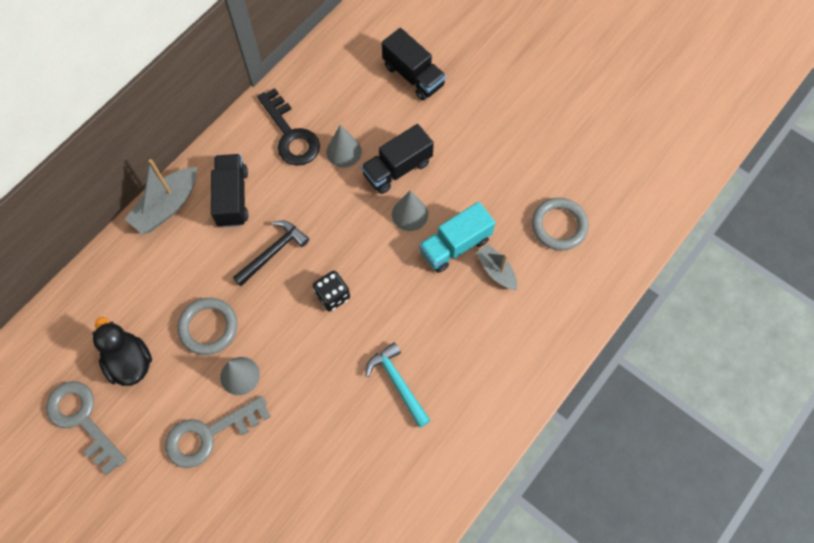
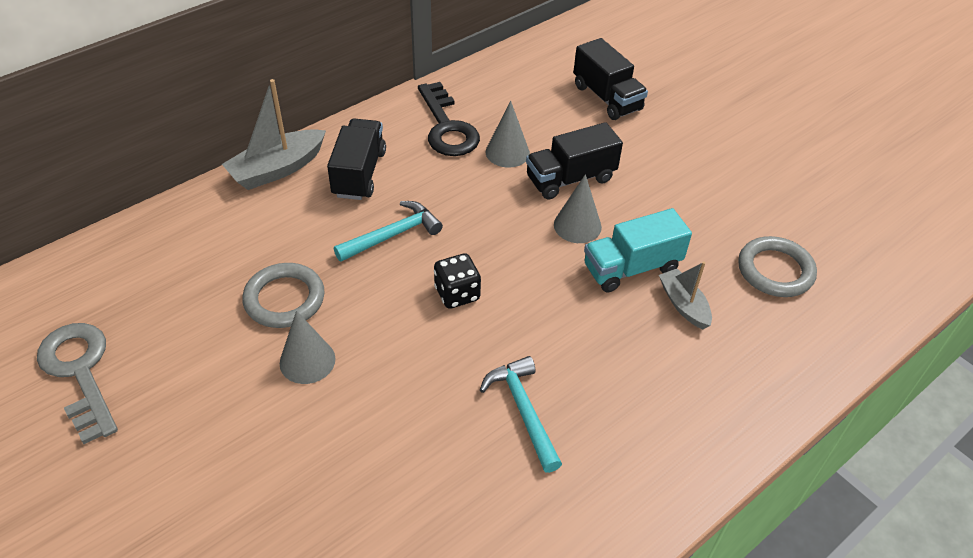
camera: 10 degrees right, 20 degrees down
(130, 362) = (169, 318): black duck -> none
(209, 434) = (242, 423): grey key -> none
(273, 252) = (393, 235): black hammer -> turquoise hammer

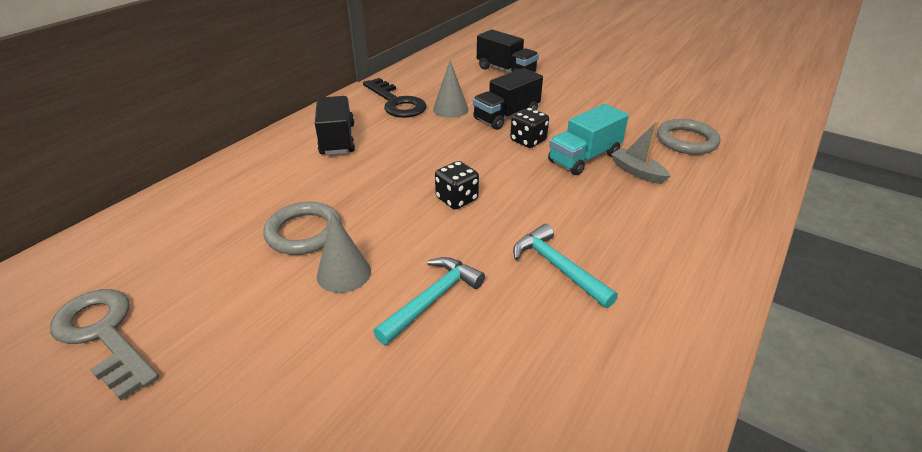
camera: 15 degrees left, 10 degrees down
(277, 169) = (265, 148): grey boat -> none
(393, 235) = (383, 172): turquoise hammer -> turquoise hammer (432, 299)
(577, 226) = (528, 141): grey cone -> black dice

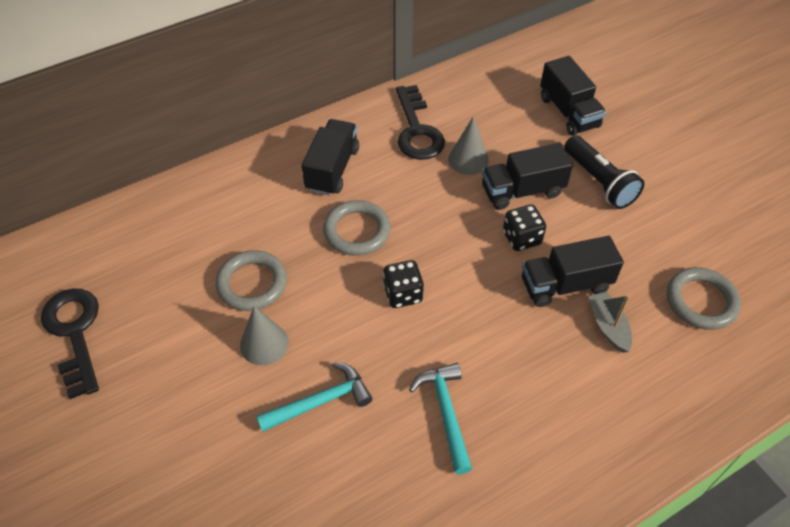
camera: 25 degrees right, 15 degrees up
(104, 335) = (74, 333): grey key -> black key
(386, 171) = (357, 231): none -> grey ring
(558, 99) = (599, 182): none -> black flashlight
(584, 158) = (565, 285): turquoise truck -> black truck

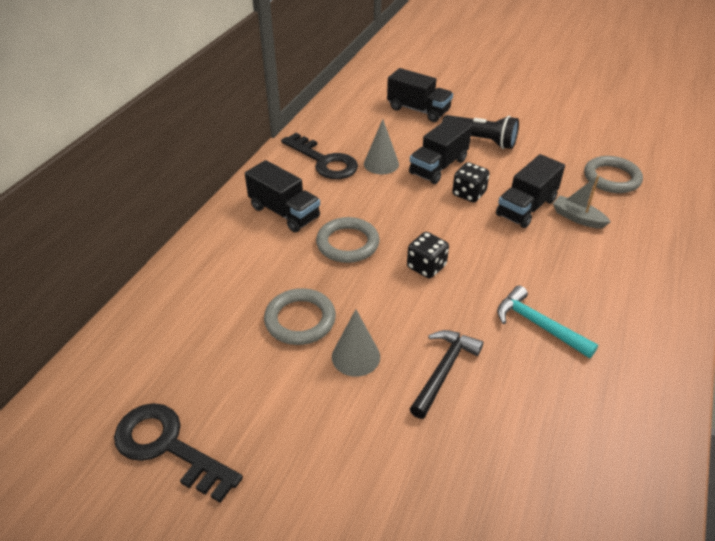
camera: 35 degrees left, 10 degrees down
(320, 401) = (443, 371): turquoise hammer -> black hammer
(332, 169) = (284, 212): black truck -> black truck turned 150 degrees clockwise

